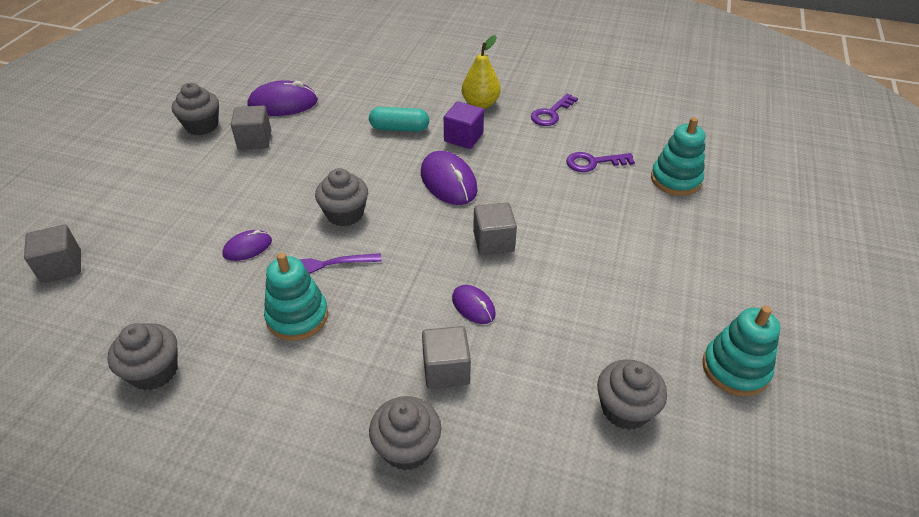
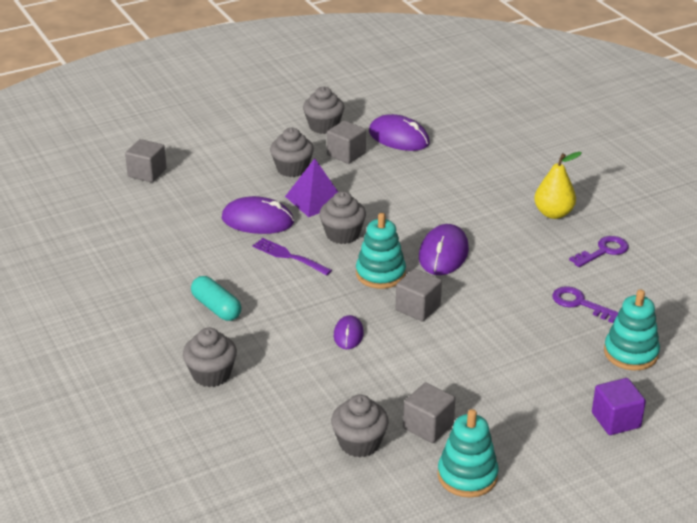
camera: 45 degrees right, 10 degrees down
(154, 371) = (133, 256): grey cupcake -> grey cupcake (292, 169)
(247, 247) = (257, 220): purple mouse -> purple mouse, size x1.74
(278, 196) = (315, 199): none -> purple pyramid
(297, 317) = (238, 275): turquoise stacking toy -> turquoise stacking toy (380, 274)
(399, 128) = (460, 198): turquoise capsule -> turquoise capsule (216, 308)
(446, 369) = (283, 355): grey cube -> grey cube (428, 426)
(463, 138) = (500, 230): purple cube -> purple cube (616, 420)
(551, 113) = (603, 251): purple key -> purple key turned 150 degrees clockwise

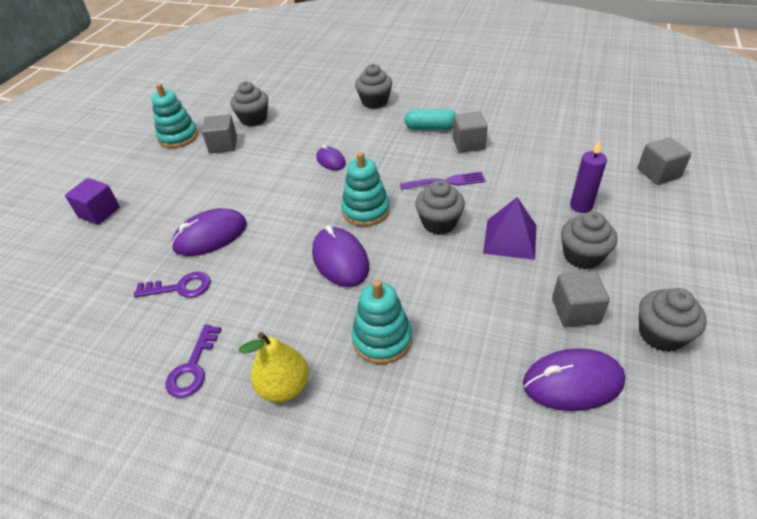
camera: 140 degrees right, 10 degrees up
(236, 188) = (581, 206): none -> purple candle
(257, 220) = (514, 192): purple mouse -> purple mouse (210, 236)
(418, 308) = (307, 203): grey cube -> grey cube (468, 144)
(630, 353) = (110, 268): turquoise stacking toy -> turquoise stacking toy (382, 339)

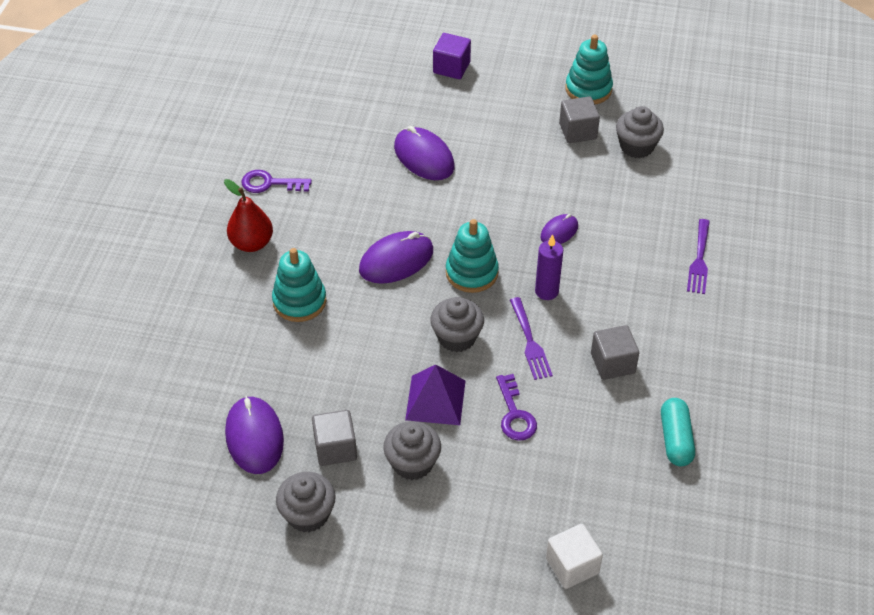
camera: 80 degrees right, 5 degrees up
(180, 287) = (355, 153): purple key -> purple key (515, 414)
(284, 387) = (251, 243): yellow pear -> red pear
(375, 102) = (699, 260): grey cupcake -> purple fork
(431, 128) = (644, 323): turquoise capsule -> turquoise capsule (675, 439)
(581, 206) = (496, 471): purple candle -> purple candle (546, 291)
(658, 173) = (572, 566): grey cube -> white cube

